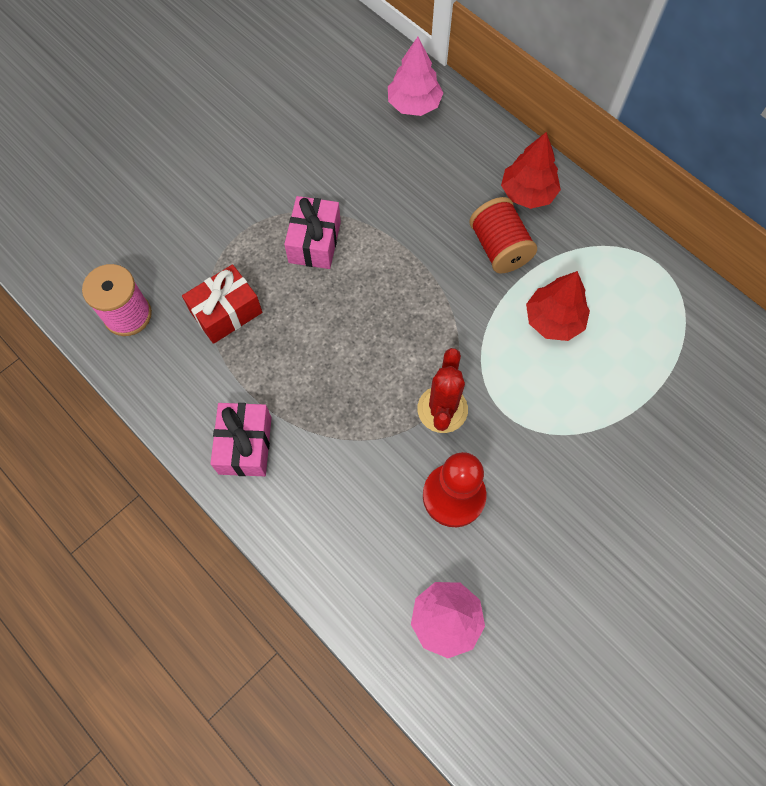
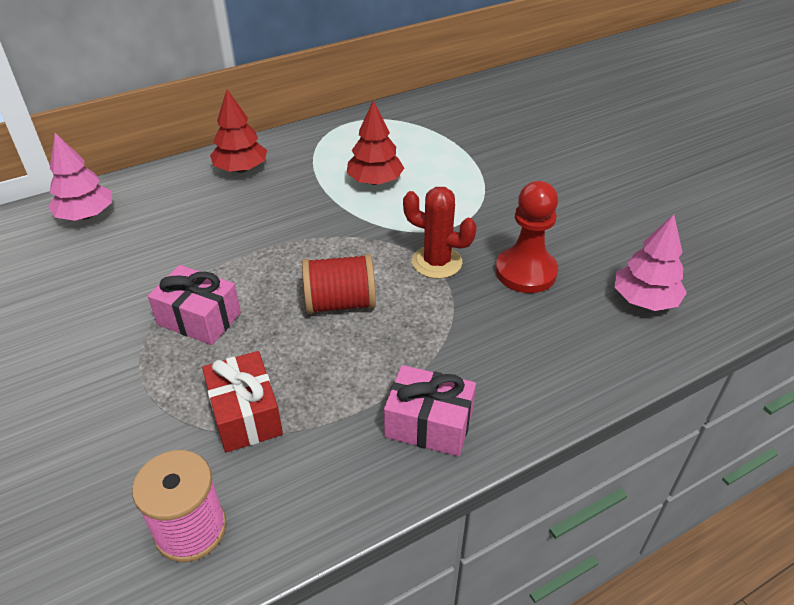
camera: 75 degrees left, 25 degrees down
(499, 248) = (286, 195): red spool -> red spool (340, 303)

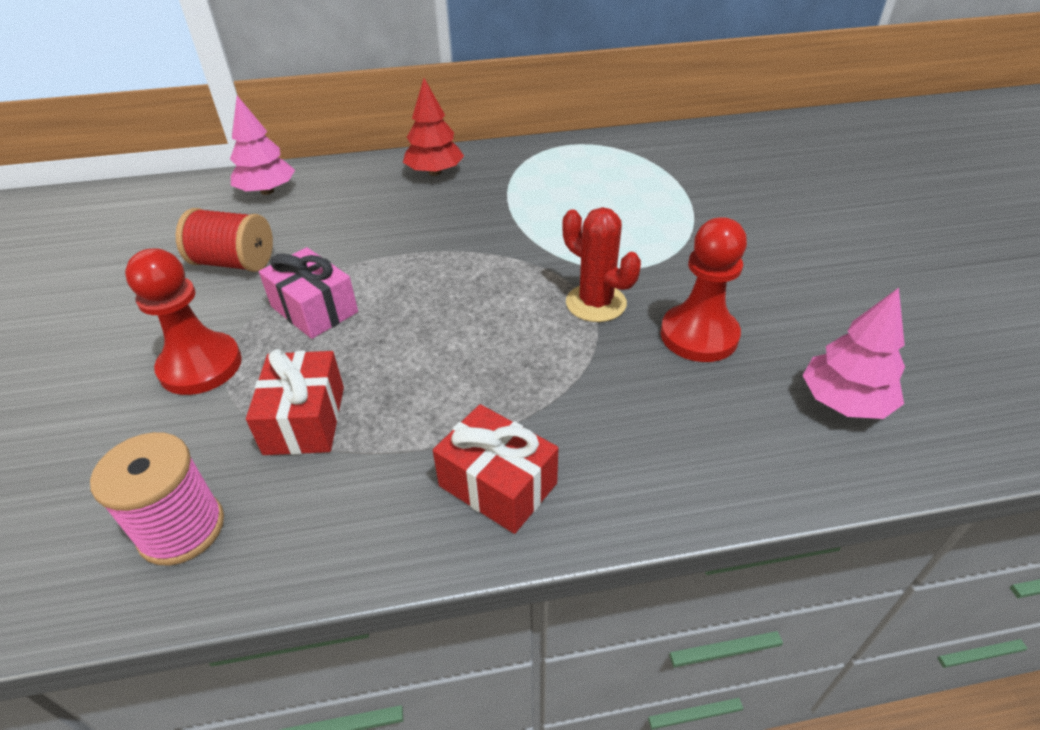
camera: 20 degrees right, 0 degrees up
(122, 393) = (201, 366): none -> red pawn
(340, 303) = (465, 324): red spool -> red spool (234, 263)
(375, 181) = (568, 206): red tree -> none
(429, 424) = (497, 485): pink gift -> red gift

